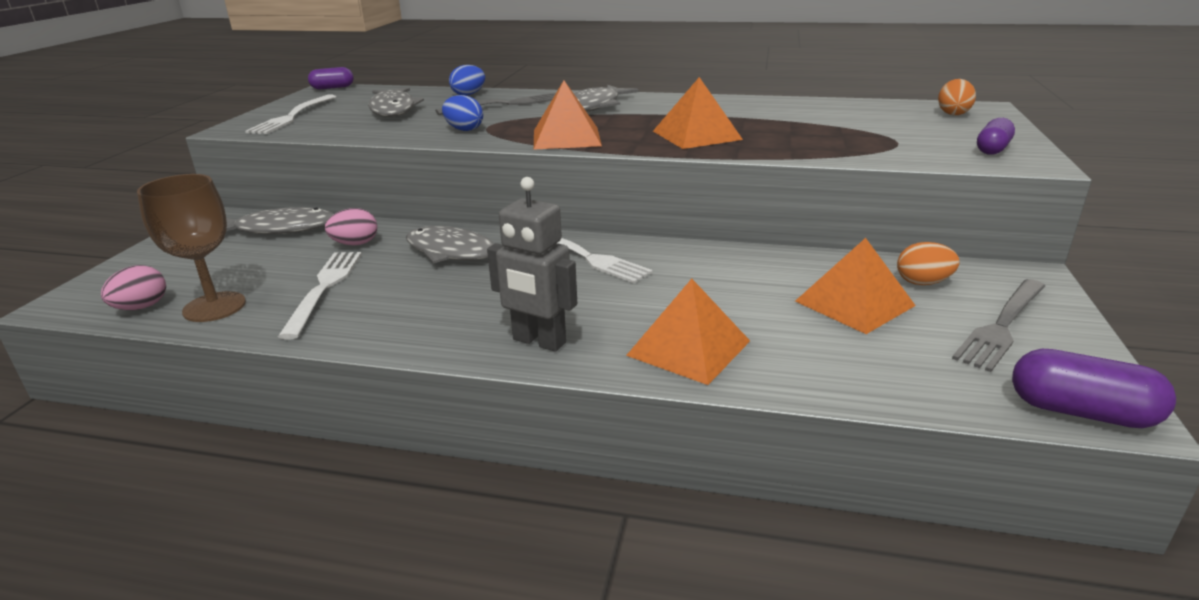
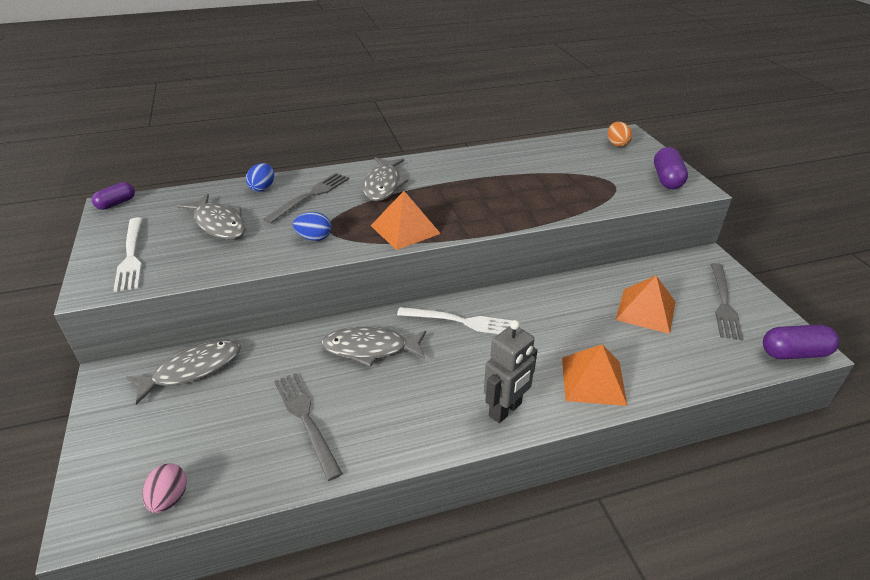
camera: 30 degrees left, 10 degrees up
(214, 307) = (236, 472): brown goblet -> none
(324, 288) = (306, 419): white fork -> grey fork
(355, 244) = (279, 365): pink egg -> none
(539, 341) = (505, 410): grey robot -> grey robot turned 45 degrees counterclockwise
(696, 135) = (490, 204): orange pyramid -> none
(923, 282) = (665, 281): orange egg -> none
(992, 149) = (667, 179): purple capsule -> purple capsule, size x1.50

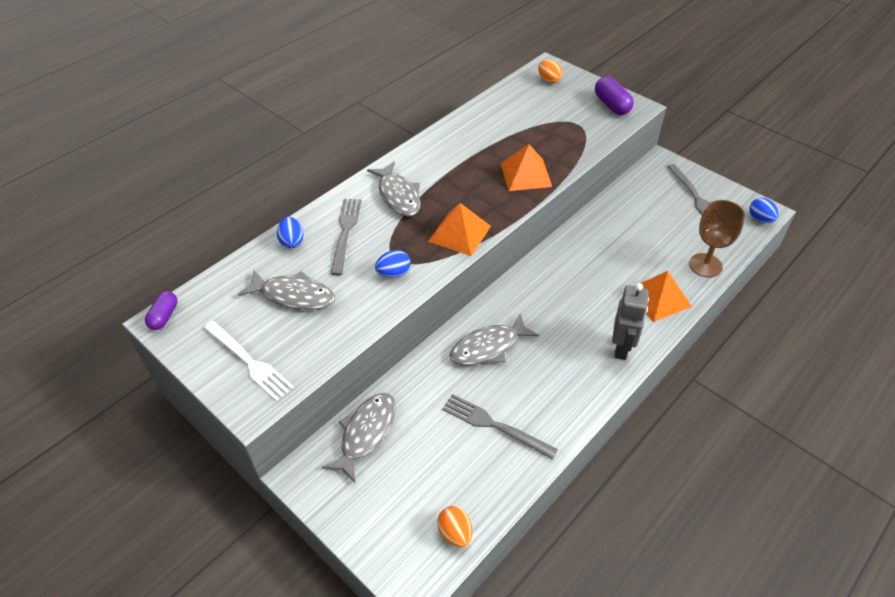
camera: 30 degrees left, 10 degrees up
(169, 498) = (455, 533): pink egg -> orange egg
(462, 321) = (535, 292): white fork -> none
(645, 310) = (651, 225): orange pyramid -> orange pyramid (526, 174)
(680, 372) = (705, 265): none -> brown goblet
(794, 353) = (760, 219): purple capsule -> blue egg

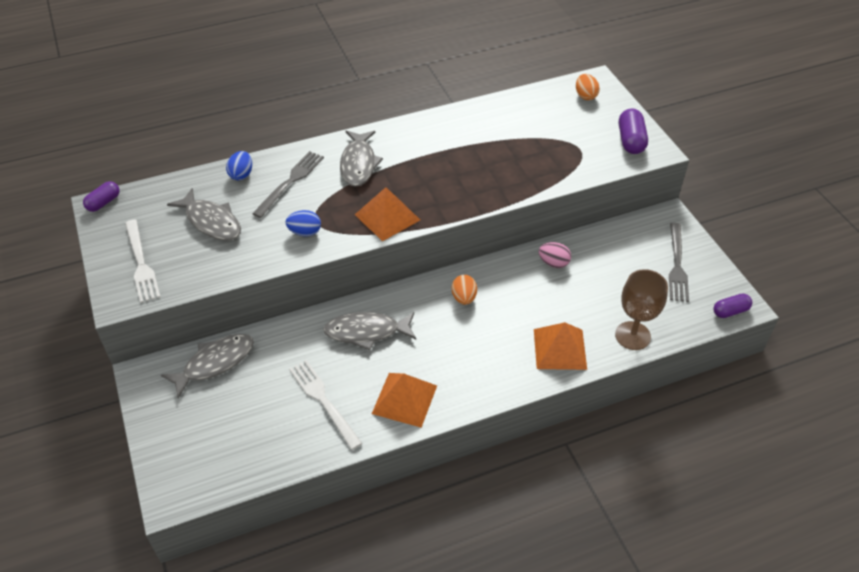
camera: 25 degrees right, 0 degrees up
(455, 533) = (230, 473): orange egg -> orange egg (464, 298)
(494, 425) = (323, 401): grey fork -> white fork
(526, 174) = (490, 182): orange pyramid -> orange pyramid (404, 399)
(601, 229) = (553, 263): none -> pink egg
(621, 348) = (487, 380): grey robot -> none
(760, 219) = (730, 311): blue egg -> purple capsule

